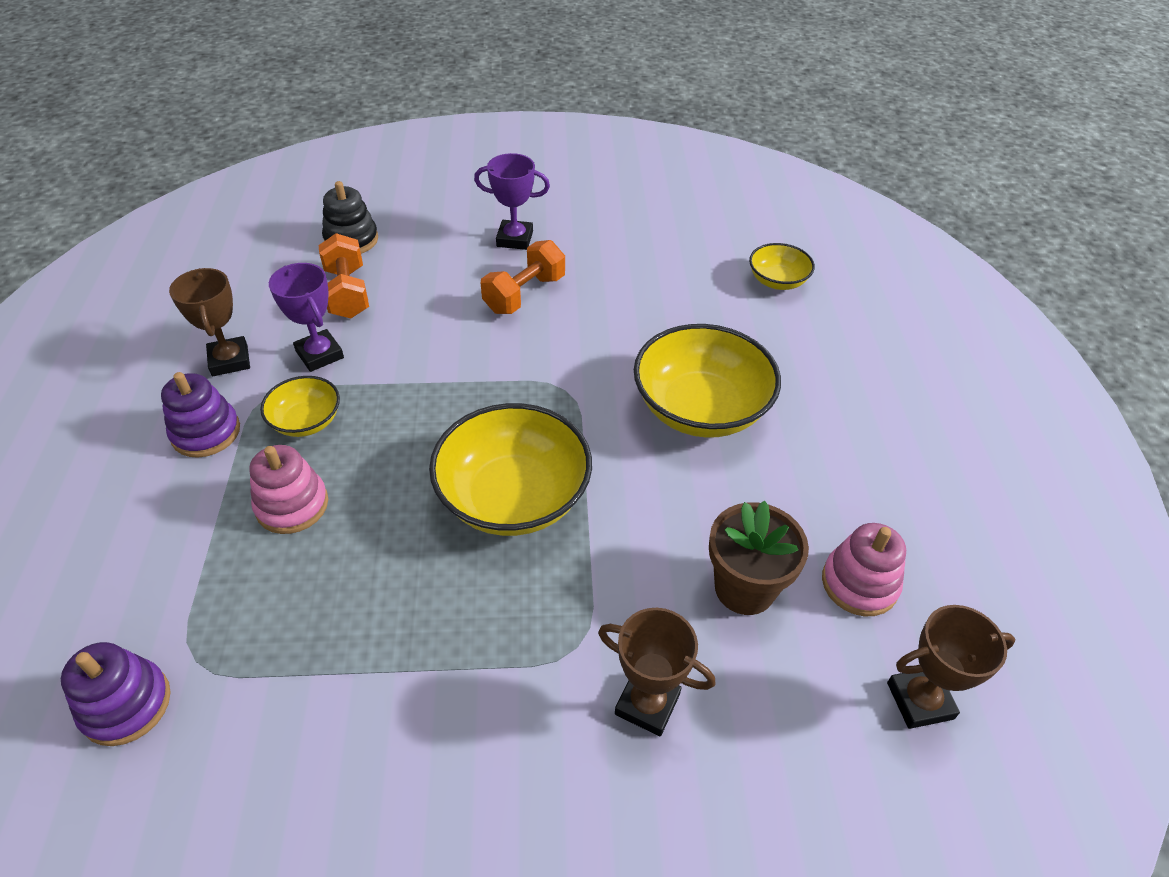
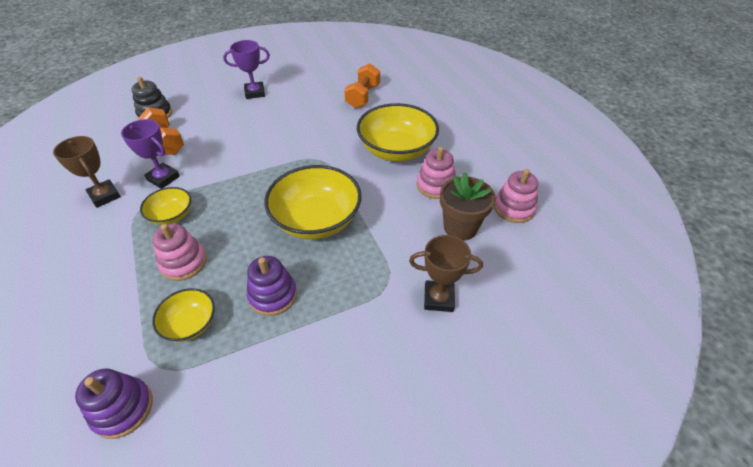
camera: 20 degrees left, 0 degrees up
(206, 432) = (107, 239): purple stacking toy -> purple stacking toy (273, 295)
(524, 294) = (274, 118): orange dumbbell -> orange dumbbell (363, 96)
(738, 496) = (435, 186): none -> pink stacking toy
(777, 281) = (406, 82): yellow bowl -> yellow bowl (190, 324)
(919, 700) = (568, 252): brown trophy -> none

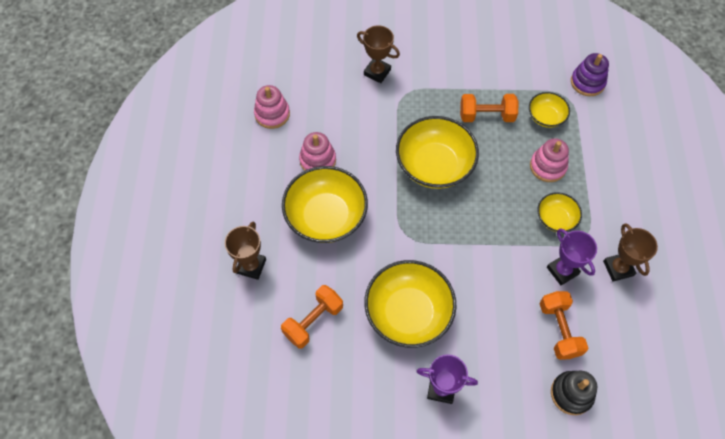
camera: 155 degrees left, 15 degrees up
(273, 295) = (486, 116): purple stacking toy -> orange dumbbell
(295, 118) = (408, 313): none -> yellow bowl
(430, 108) = (251, 266): none -> brown trophy
(460, 227) = (326, 115): brown flower pot -> none

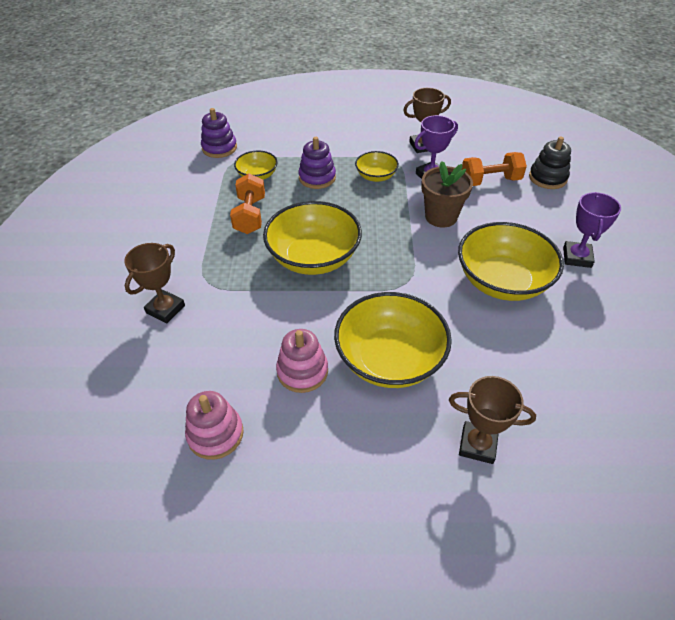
camera: 90 degrees left, 15 degrees down
(313, 321) = (537, 367): orange dumbbell -> none
(495, 272) = (441, 217): none -> brown flower pot
(547, 166) = (317, 178): pink stacking toy -> purple stacking toy

